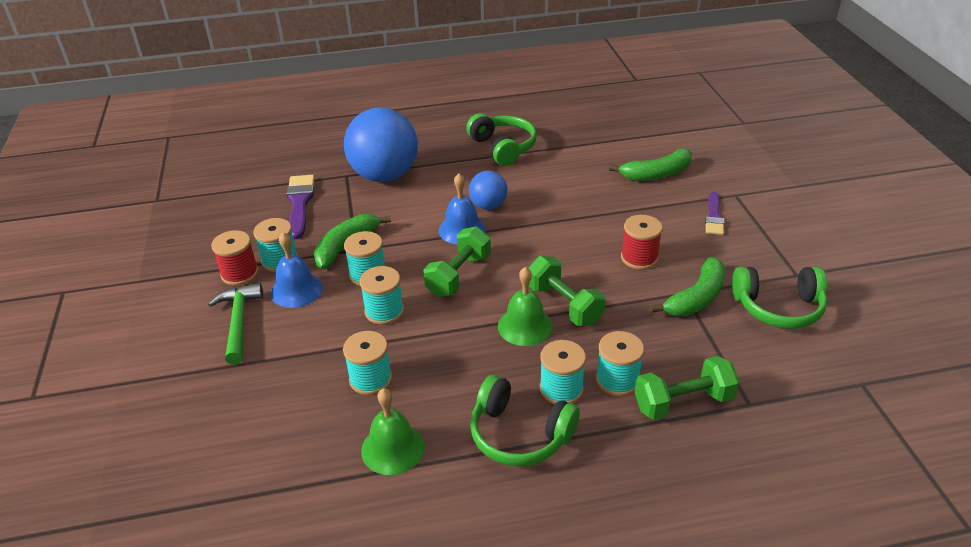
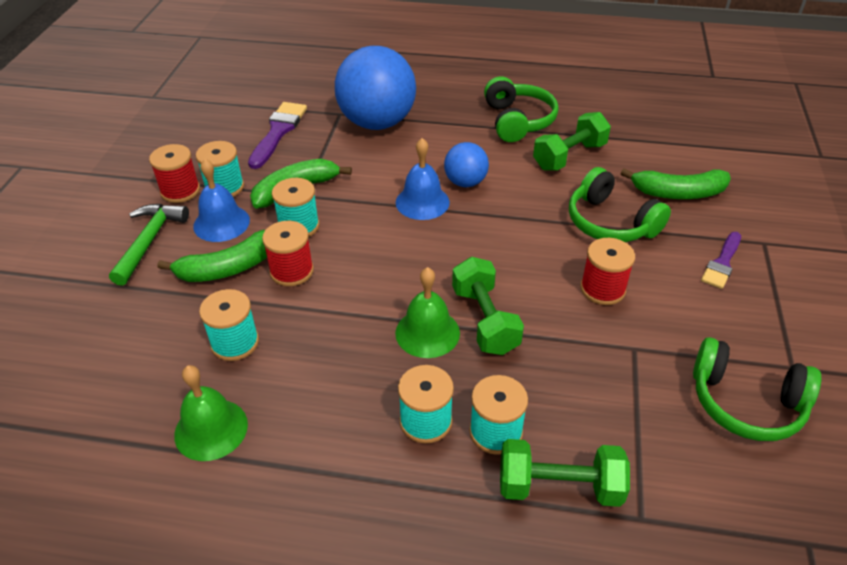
camera: 20 degrees right, 5 degrees up
(384, 311) = (291, 271): turquoise spool -> red spool
(458, 275) = (390, 253): green dumbbell -> green dumbbell (569, 156)
(519, 434) = (349, 460): green headphones -> green headphones (610, 222)
(696, 298) = (646, 359): green banana -> green banana (228, 268)

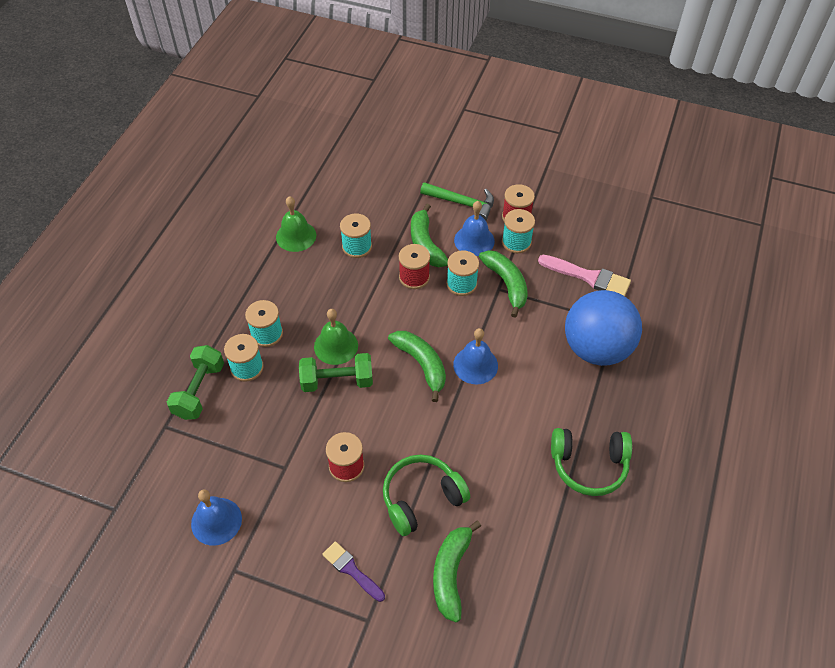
camera: 100 degrees right, 10 degrees up
(278, 132) = (588, 277): purple brush -> pink brush
(434, 245) = (421, 364): none -> green banana
(465, 182) = (496, 400): blue ball -> none
(569, 156) = (523, 495): green dumbbell -> none
(745, 403) = (216, 521): green headphones -> blue bell

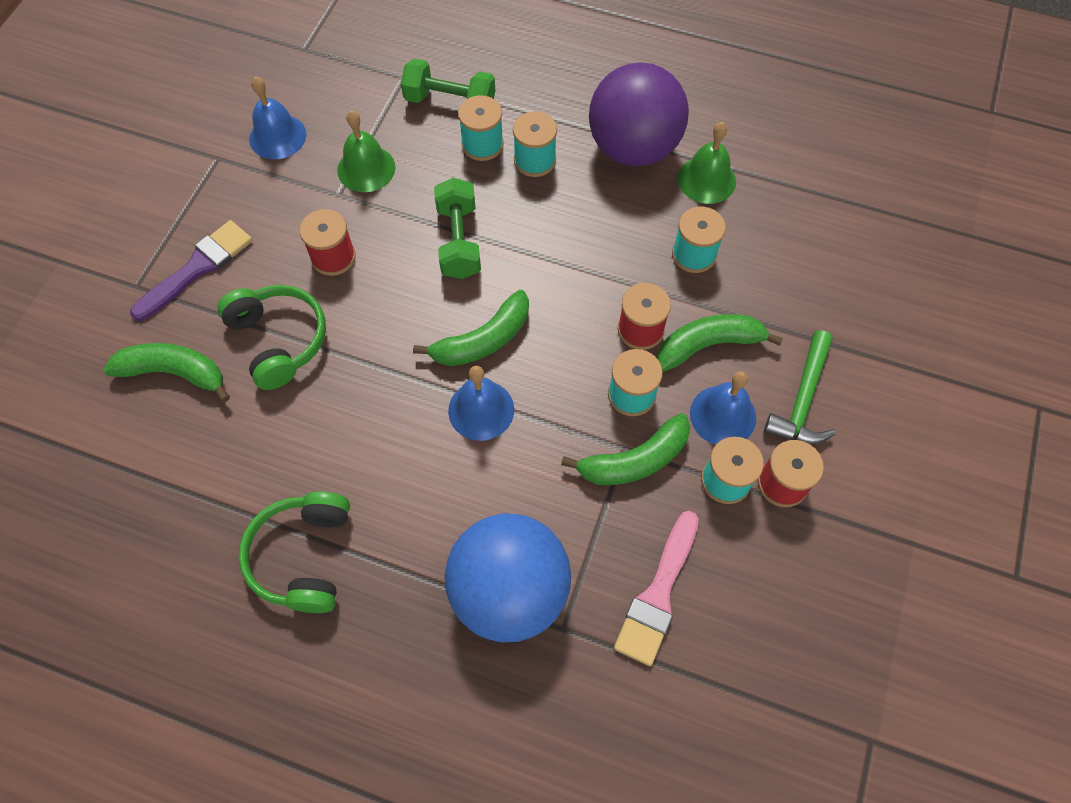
camera: 90 degrees right, 10 degrees up
(263, 274) = (633, 148): none -> purple ball
(336, 346) = (515, 237): green bell -> green bell (366, 168)
(351, 570) = (198, 268): purple brush -> purple brush, size x1.51

